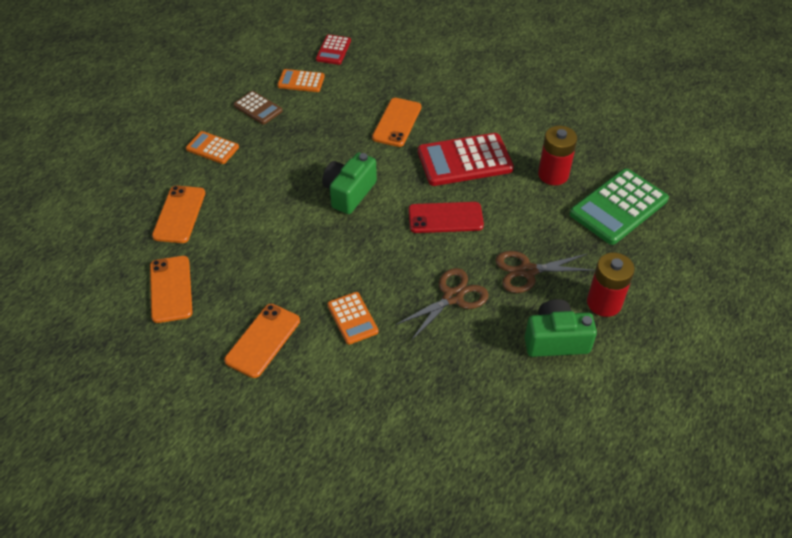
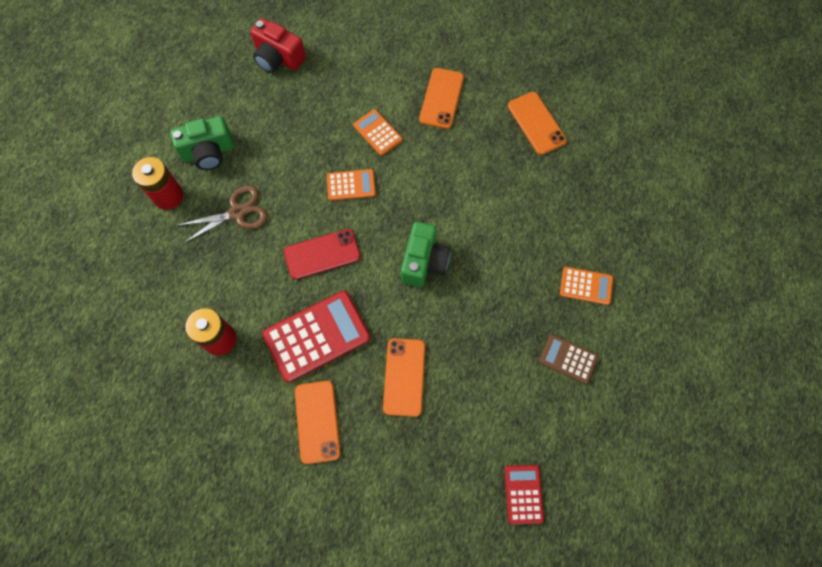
camera: 165 degrees right, 20 degrees up
(179, 214) = (572, 197): orange phone -> orange phone (317, 421)
(301, 81) = (539, 419): orange calculator -> orange calculator (351, 185)
(453, 297) = (299, 171): brown scissors -> none
(453, 442) = (278, 58): none -> red camera
(618, 207) = (151, 310): green calculator -> none

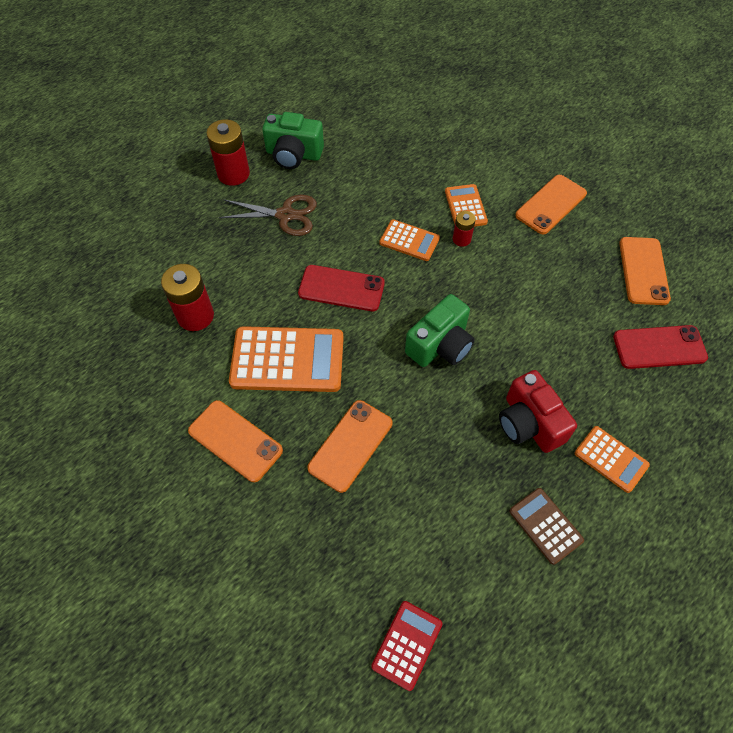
camera: 30 degrees right, 10 degrees down
(278, 58) = (408, 105): red camera -> red camera (529, 423)
(317, 336) = (287, 360): red calculator -> orange calculator
(317, 421) = (235, 440): orange phone -> orange phone turned 75 degrees counterclockwise
(390, 163) = (461, 239): none -> red battery
(576, 181) = (659, 347): none -> red phone

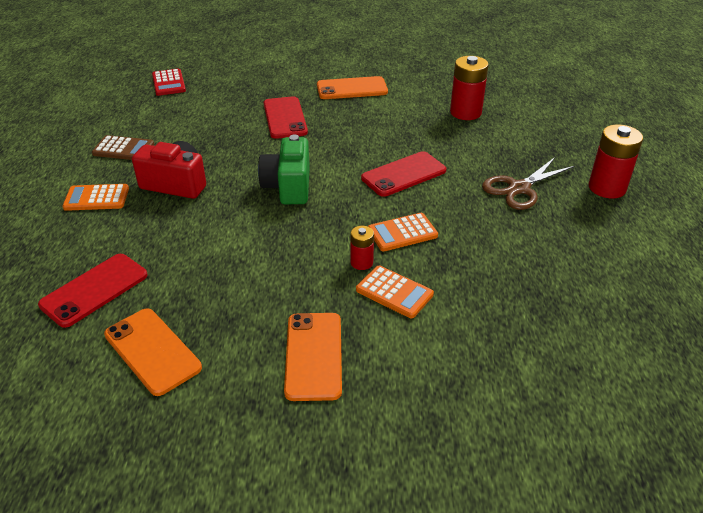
camera: 135 degrees right, 20 degrees down
(287, 360) = (378, 126): orange calculator -> none
(293, 154) = (600, 231): green camera -> none
(350, 445) = (285, 118): orange phone -> red phone

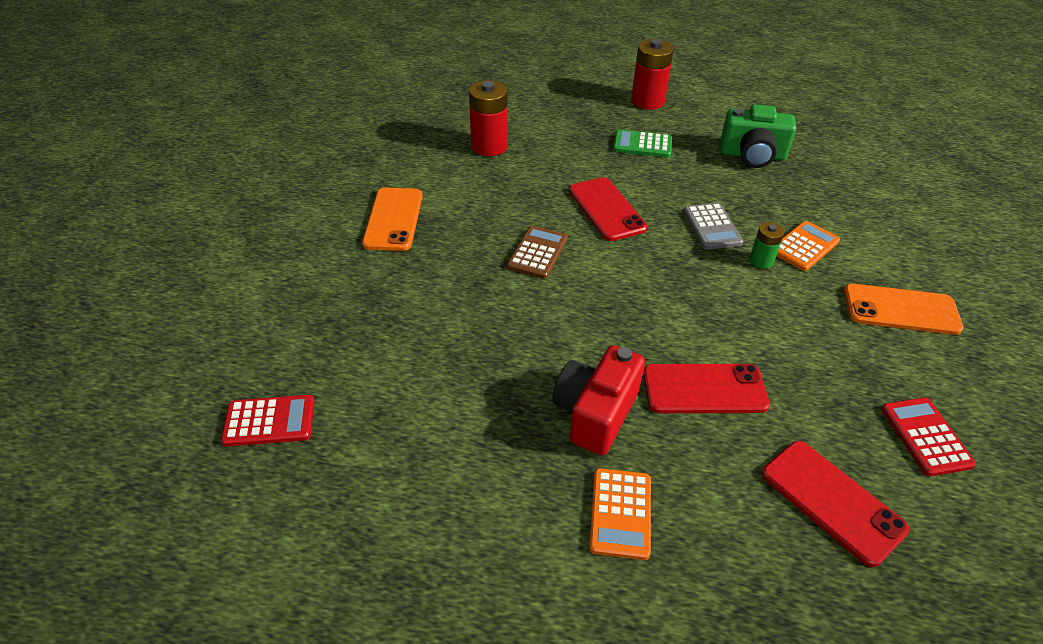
camera: 80 degrees left, 5 degrees up
(123, 149) = (481, 483): brown calculator -> brown calculator (537, 253)
(152, 351) = (925, 437): orange phone -> red calculator
(285, 118) = (448, 288): red phone -> red phone (704, 389)
(288, 186) = (617, 301): green camera -> green camera (752, 155)
(361, 262) = (761, 261): red battery -> green battery
(402, 233) = (712, 227): orange calculator -> grey calculator
(519, 188) = (642, 145): brown scissors -> green calculator

